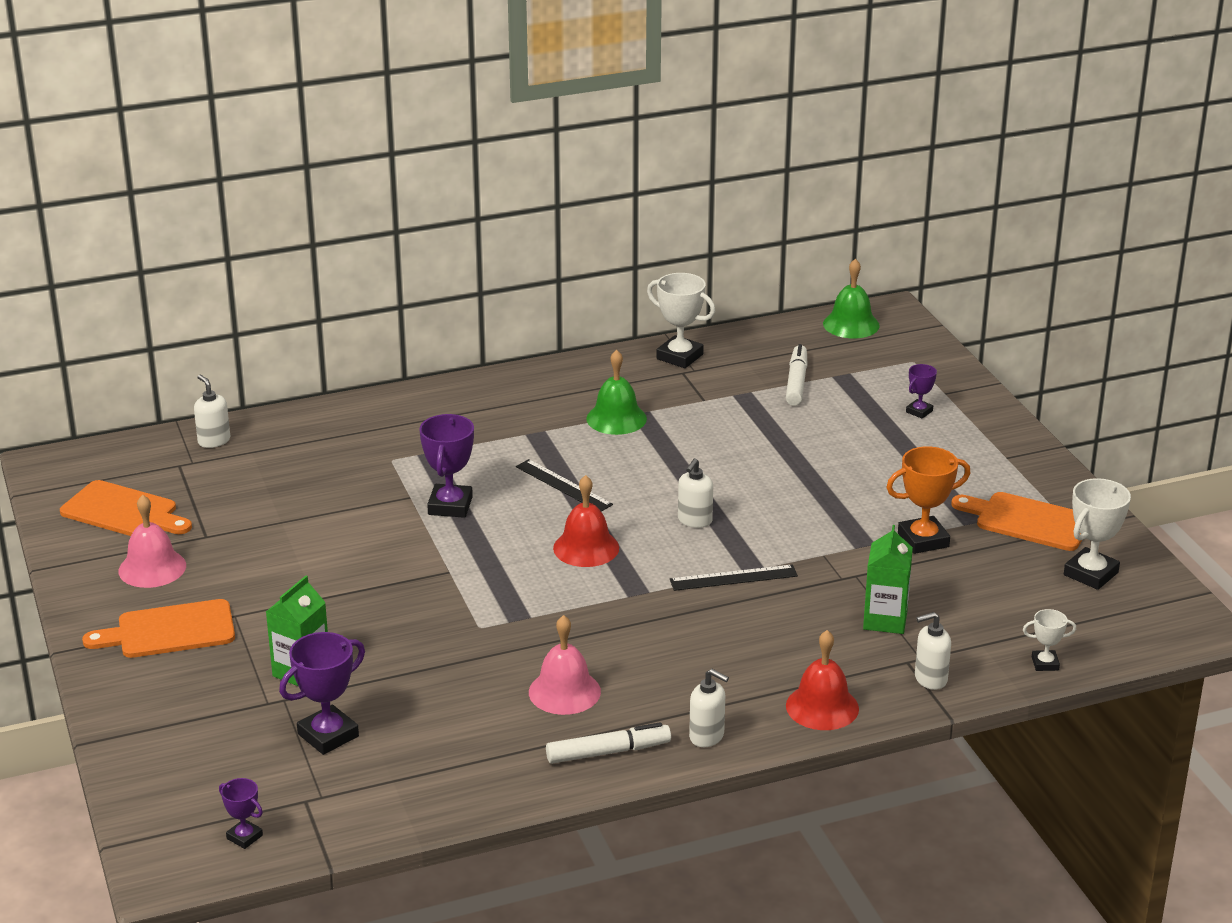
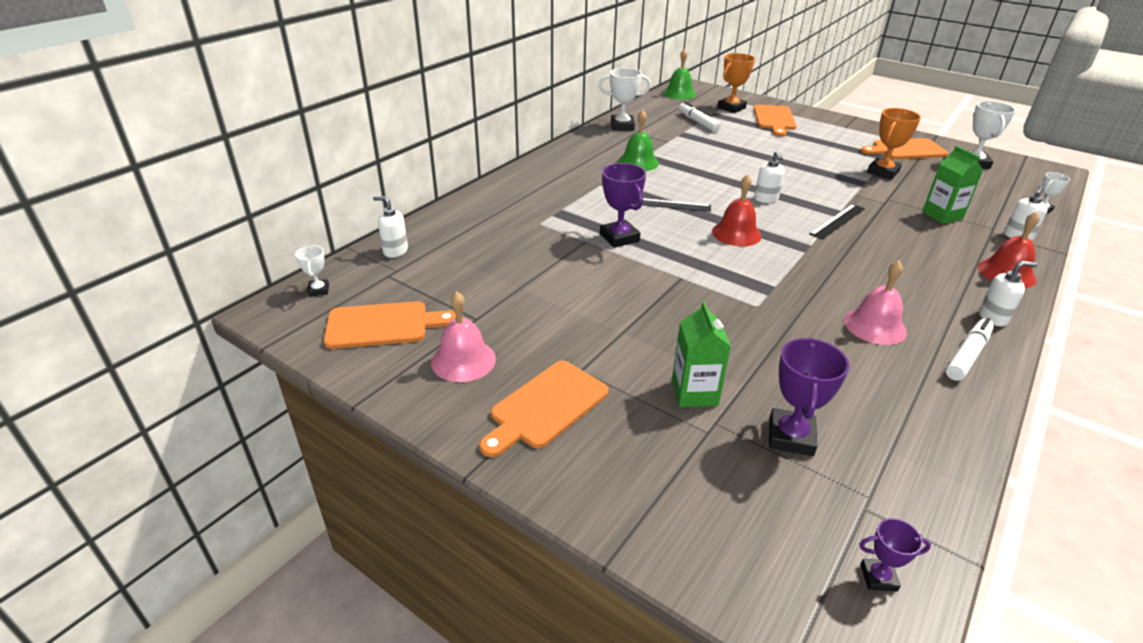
camera: 35 degrees left, 5 degrees up
(106, 458) = (318, 290): none -> white trophy
(887, 373) = (731, 108): none -> orange trophy
(919, 411) = (774, 119): purple trophy -> orange cutting board

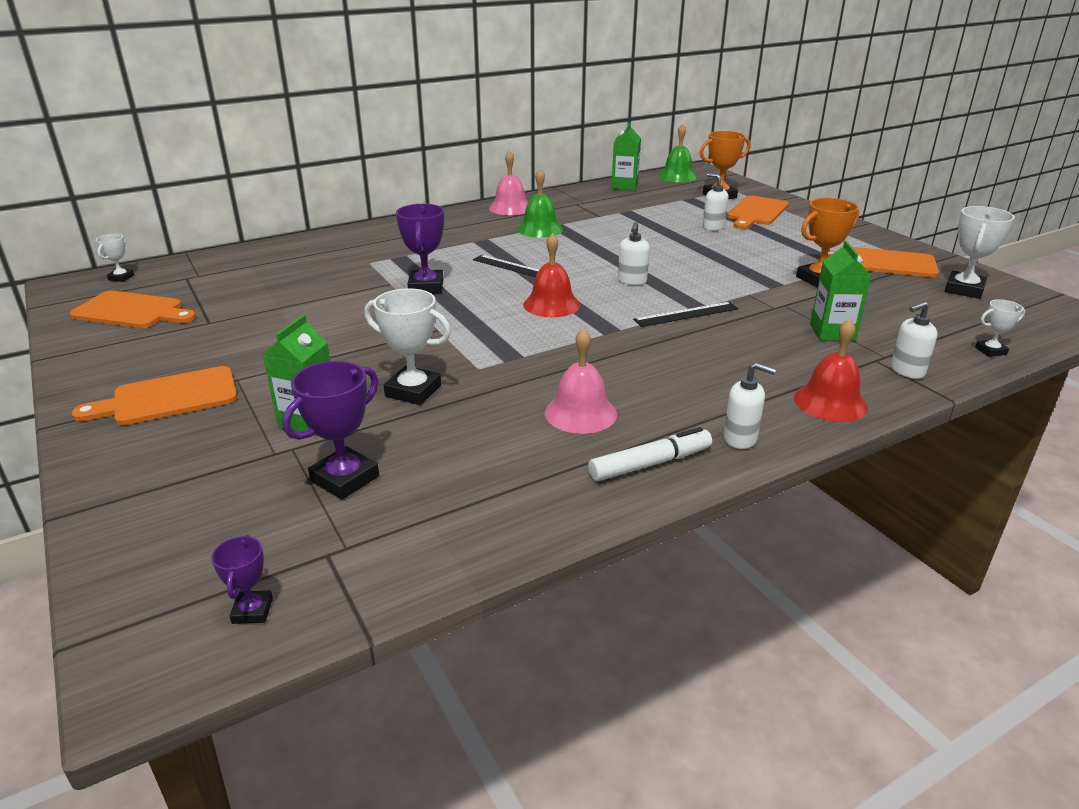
camera: 25 degrees right, 5 degrees down
(395, 251) = (217, 261): white soap dispenser -> white soap dispenser (713, 227)
(463, 360) = (155, 349): pink bell -> pink bell (510, 208)
(622, 126) = (570, 196): white trophy -> white trophy (413, 391)
(651, 109) = (624, 186): none -> green carton
(698, 122) = (660, 204): white marker -> none
(878, 577) = (252, 611): purple trophy -> purple trophy turned 60 degrees clockwise

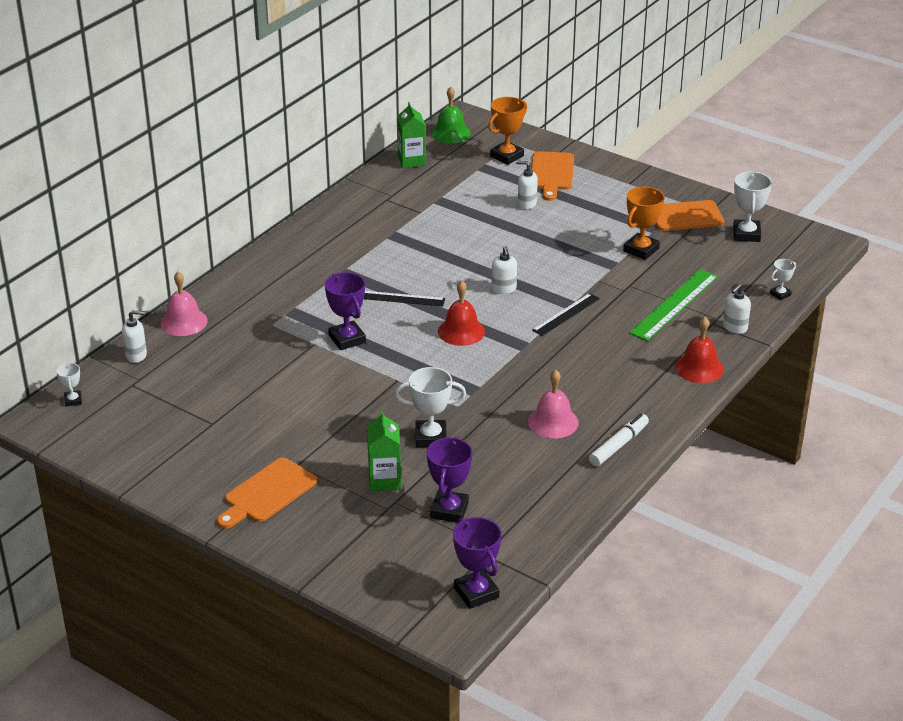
camera: 25 degrees left, 5 degrees up
(132, 311) = (134, 431): orange cutting board -> none
(252, 611) = (476, 593): purple trophy -> purple trophy, size x1.82
(510, 208) = (331, 220): pink bell -> pink bell (184, 322)
(540, 229) = (382, 244): green bell -> none
(740, 439) = (660, 412): white soap dispenser -> white soap dispenser (136, 355)
(832, 332) = (674, 304): green carton -> green ruler

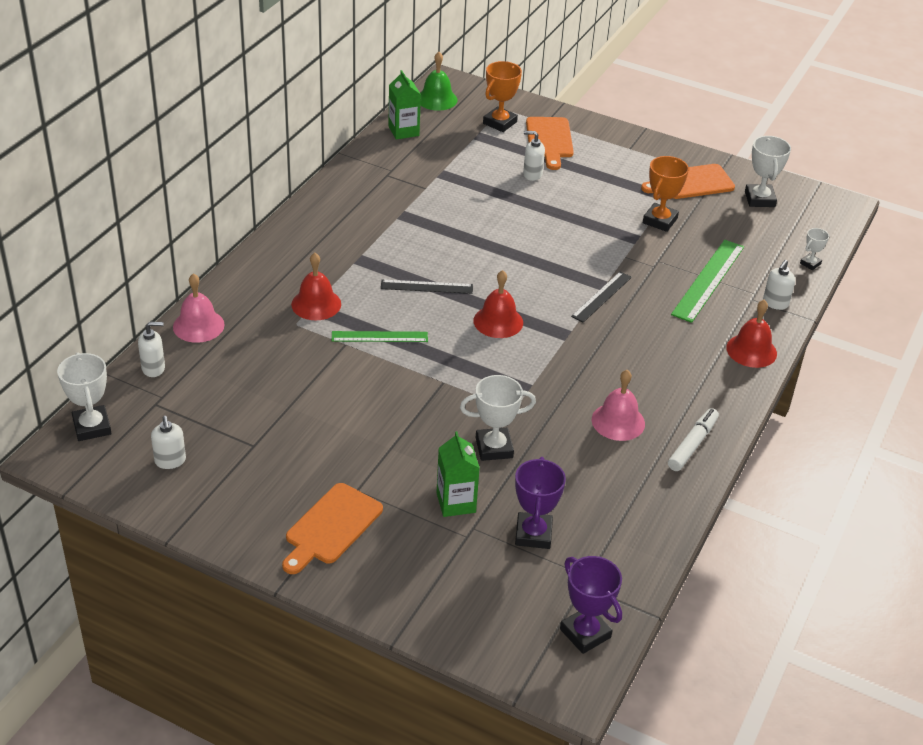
camera: 10 degrees left, 5 degrees up
(73, 400) = (92, 427): white trophy -> white trophy, size x1.82
(295, 308) = (316, 304): none -> red bell
(347, 339) = (379, 337): purple trophy -> green ruler
(504, 289) = (531, 271): white soap dispenser -> white soap dispenser (170, 461)

